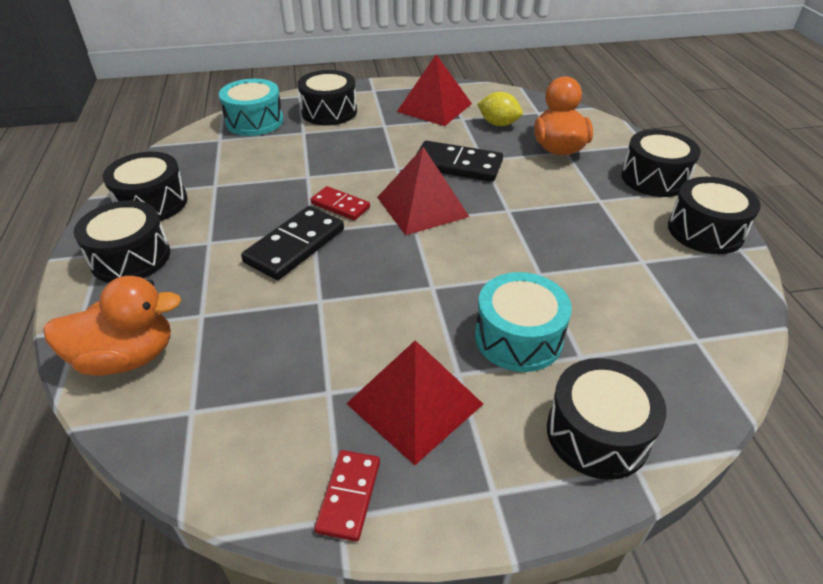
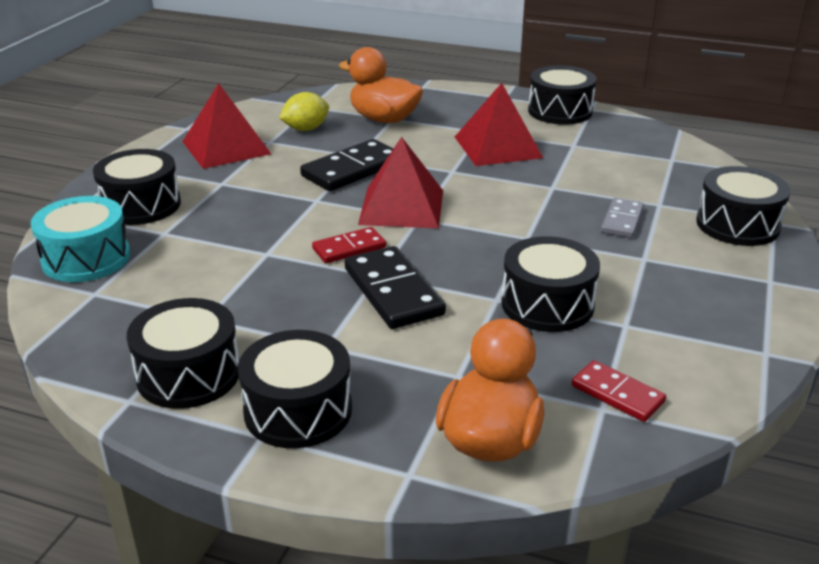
camera: 60 degrees left, 10 degrees down
(349, 496) = (746, 343): red domino -> red domino (617, 394)
(414, 403) = (665, 287): red pyramid -> red pyramid (497, 147)
(518, 337) = (621, 221): turquoise drum -> grey domino
(654, 178) = (475, 102): black drum -> black drum (547, 304)

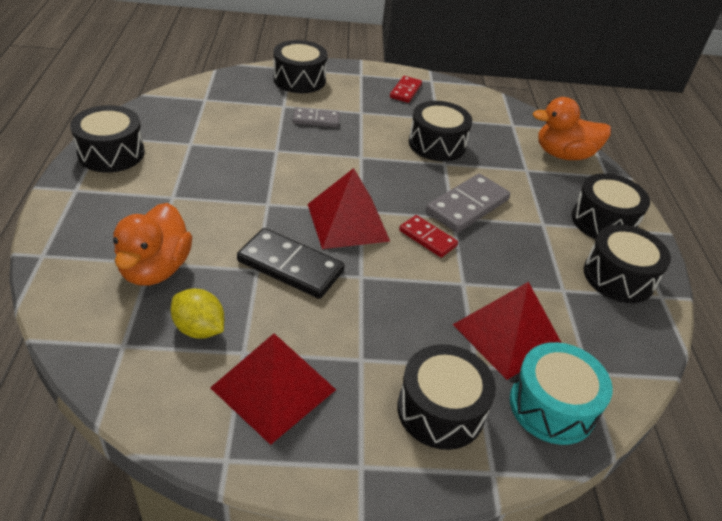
camera: 115 degrees left, 10 degrees up
(393, 292) = (467, 206): black domino -> grey domino
(497, 147) = (208, 183): red pyramid -> red pyramid (508, 335)
(617, 394) = (498, 120): red domino -> red domino (405, 91)

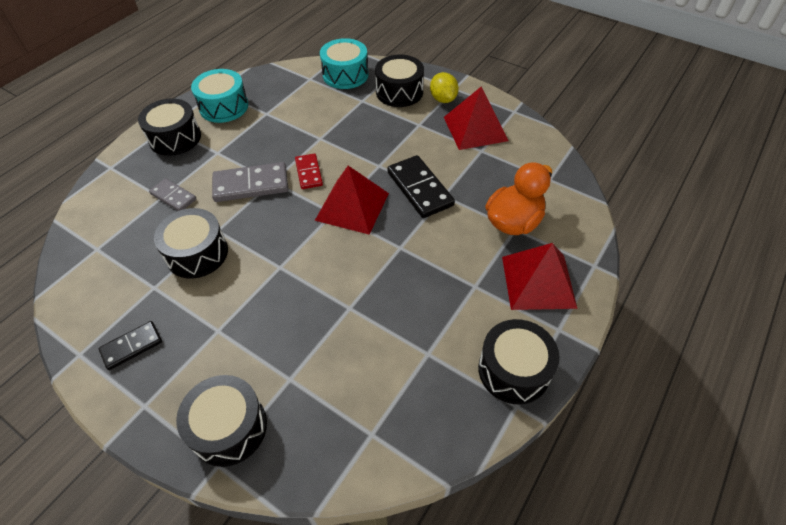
camera: 140 degrees left, 10 degrees up
(199, 329) = (501, 171): yellow lemon -> yellow lemon (443, 99)
(316, 120) = (275, 337): grey domino -> grey domino (173, 196)
(405, 91) = (132, 346): red domino -> black domino
(508, 335) = (329, 106): red pyramid -> red pyramid (538, 281)
(563, 155) = (109, 198): orange duck -> none
(618, 277) = (224, 107): black drum -> turquoise drum

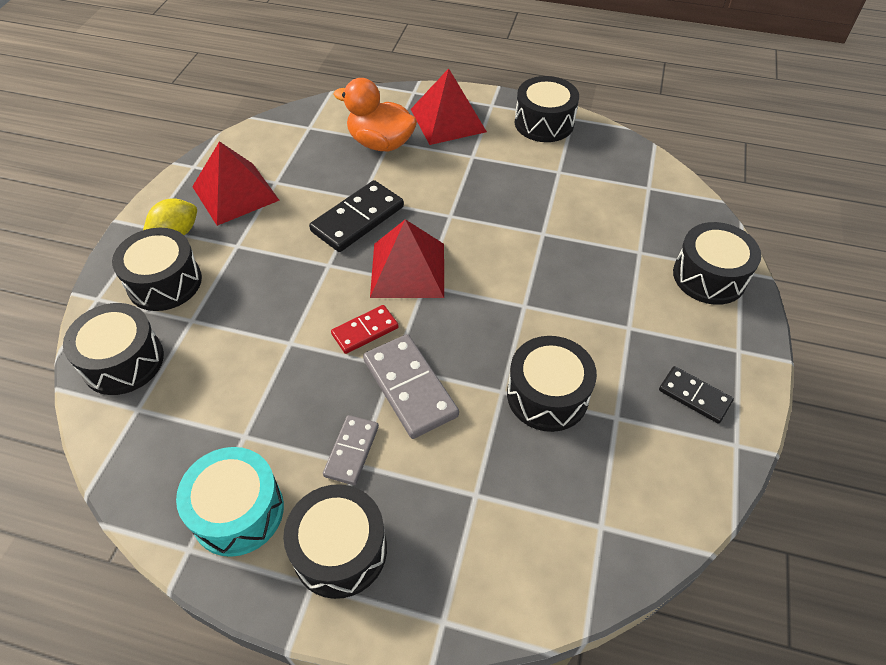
camera: 110 degrees left, 0 degrees up
(173, 196) = (468, 477): grey domino -> grey domino (351, 451)
(345, 75) = (123, 361): turquoise drum -> black drum

